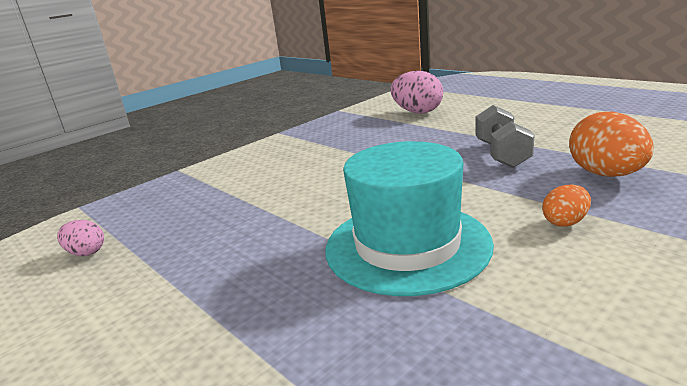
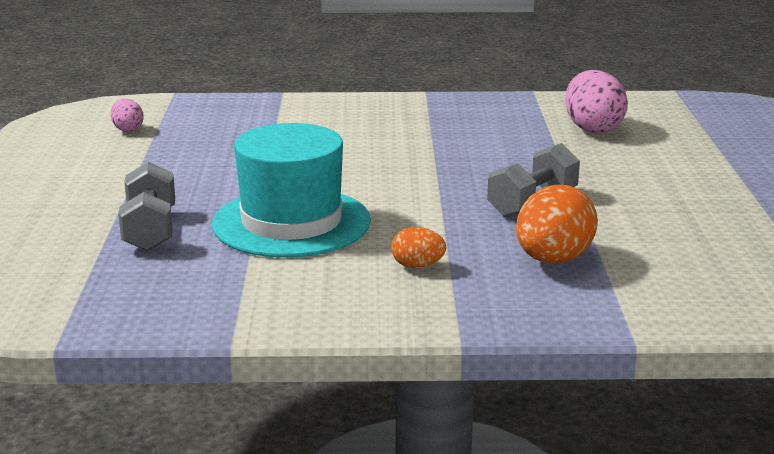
camera: 40 degrees right, 0 degrees up
(308, 329) = (150, 230): none -> grey dumbbell

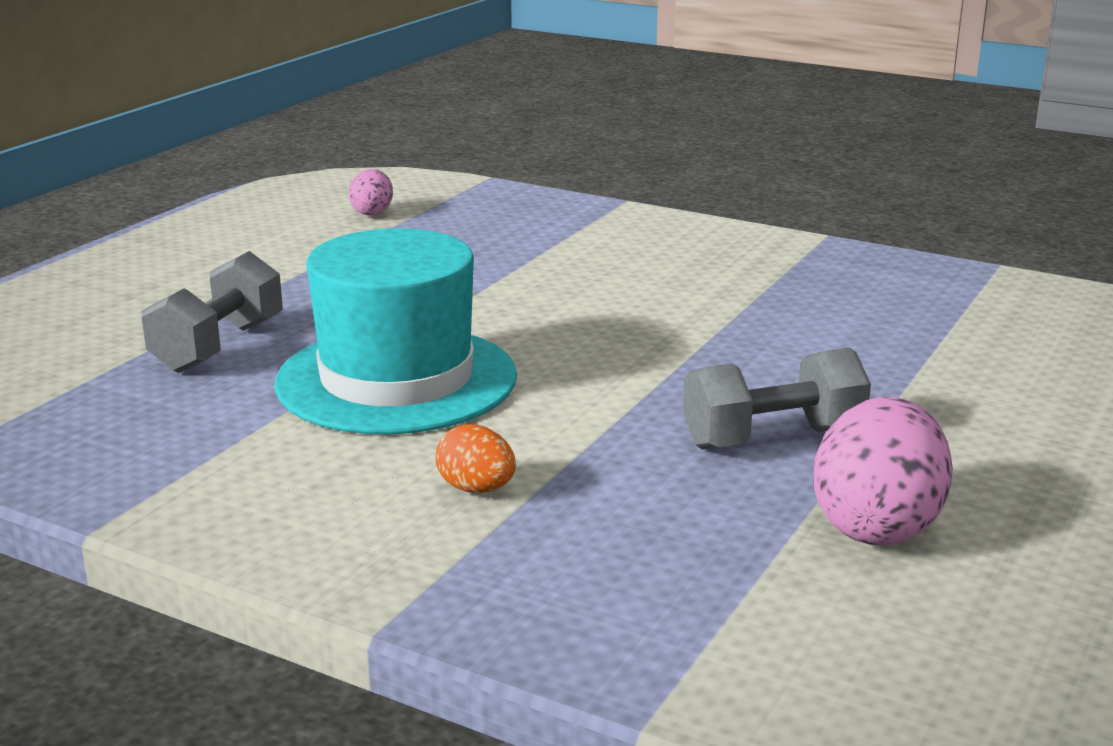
camera: 30 degrees right, 0 degrees up
(553, 260) = (689, 538): orange egg -> none
(592, 129) = (1026, 342): pink egg -> pink egg (877, 526)

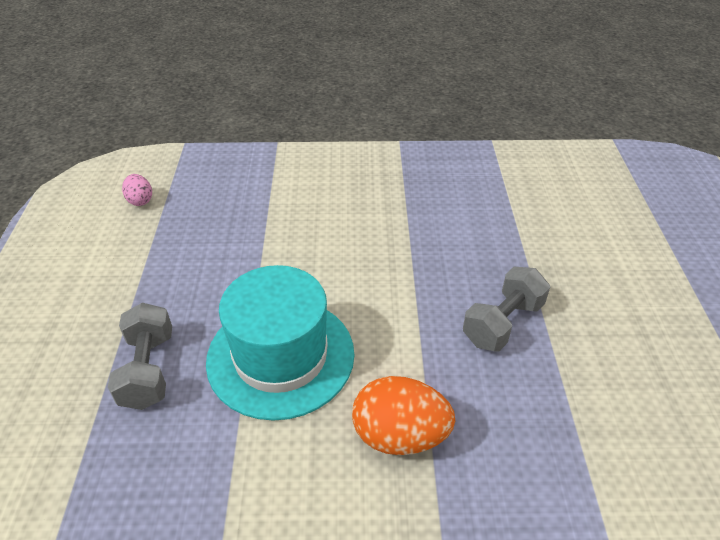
camera: 30 degrees left, 20 degrees up
(476, 489) = (400, 435): orange egg -> orange egg, size x1.88
(877, 526) = (595, 372): pink egg -> none

